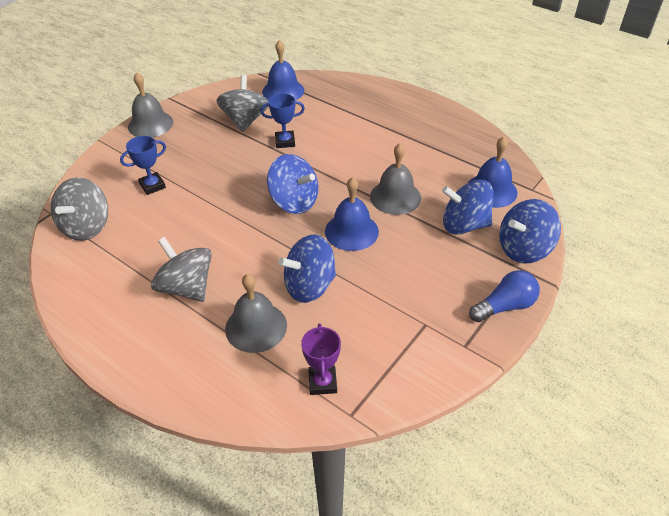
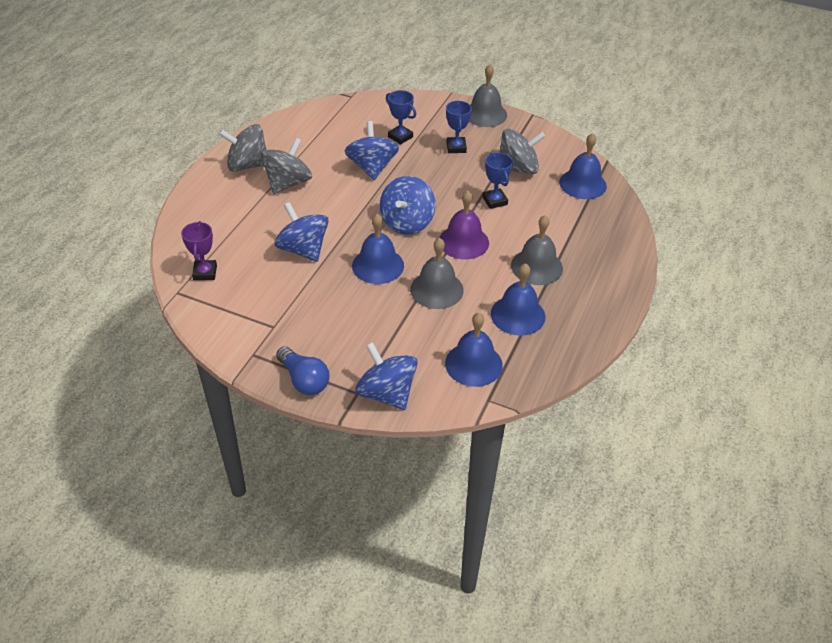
camera: 75 degrees right, 0 degrees up
(86, 227) = (341, 117): grey spinning top -> grey spinning top (247, 165)
(193, 151) = (456, 147): none -> blue trophy
(256, 327) = (254, 227): grey bell -> grey bell (536, 266)
(322, 382) = (205, 272): purple trophy -> purple trophy turned 75 degrees counterclockwise
(335, 170) = (463, 242): none -> purple bell
(436, 155) = (518, 315): none -> blue bell
(464, 225) = (410, 344): blue spinning top -> blue spinning top (372, 167)

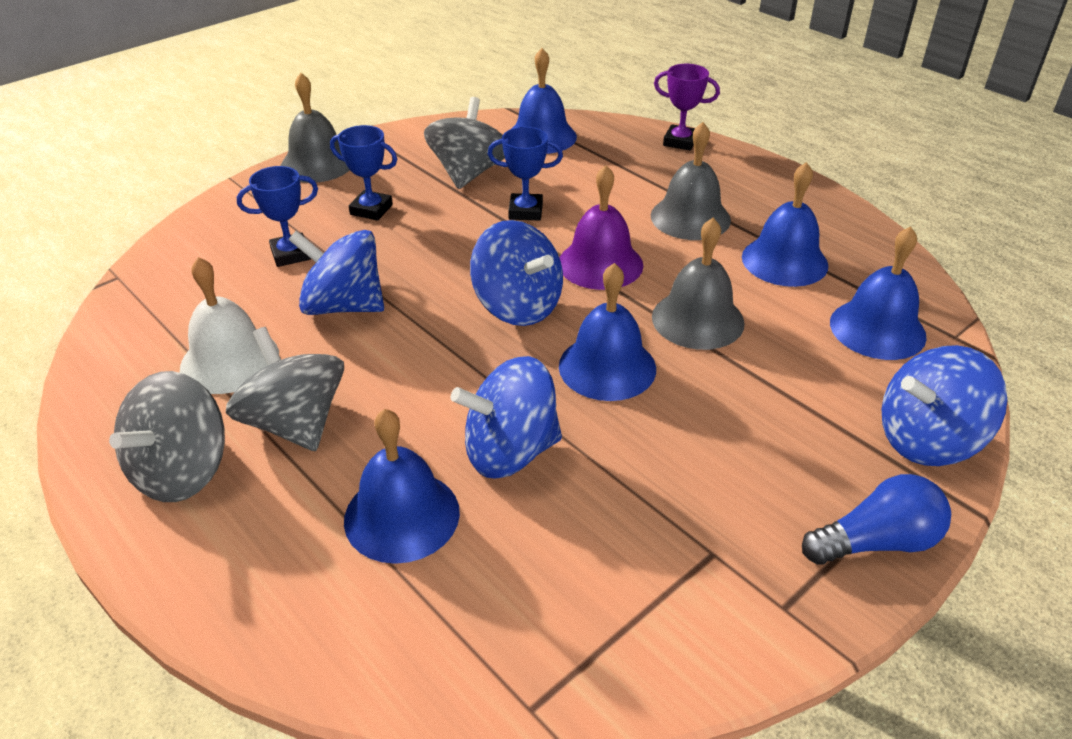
camera: 65 degrees left, 5 degrees down
(205, 272) = (491, 634): purple trophy -> purple trophy (680, 142)
(252, 230) = (402, 515): none -> blue bell
(315, 150) = (229, 360): none -> white bell

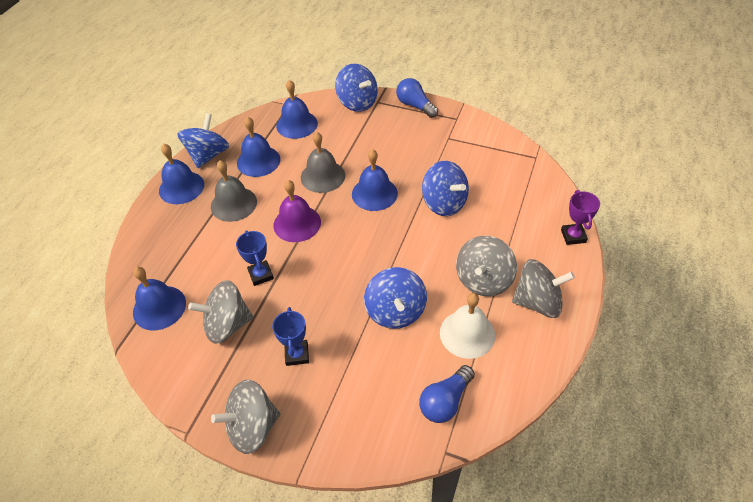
camera: 115 degrees left, 10 degrees up
(169, 300) = (445, 401): none -> blue light bulb
(291, 254) = (367, 368): blue trophy -> none
(317, 163) = (252, 427): grey bell -> grey spinning top
(402, 515) = (498, 219): blue bell -> blue bell (181, 187)
(518, 306) = (351, 240): blue spinning top -> blue spinning top (208, 155)
(680, 142) = (142, 234): purple trophy -> purple trophy (573, 236)

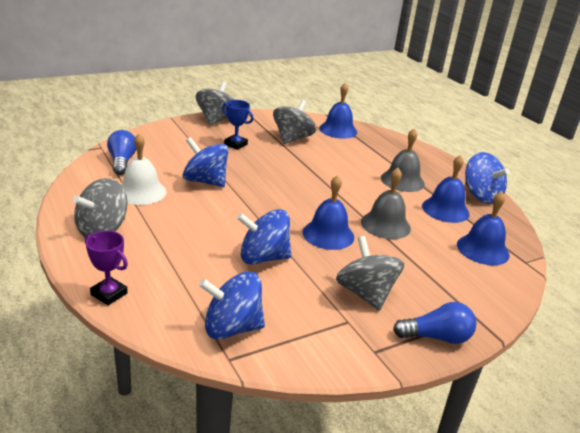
camera: 125 degrees right, 20 degrees down
(181, 187) = (449, 172): blue bell -> none
(261, 275) = (315, 160): blue trophy -> none
(297, 223) = (344, 190): purple bell -> none
(357, 103) = (486, 302): blue spinning top -> blue spinning top (231, 327)
(483, 280) = (162, 223): grey spinning top -> grey spinning top (365, 293)

